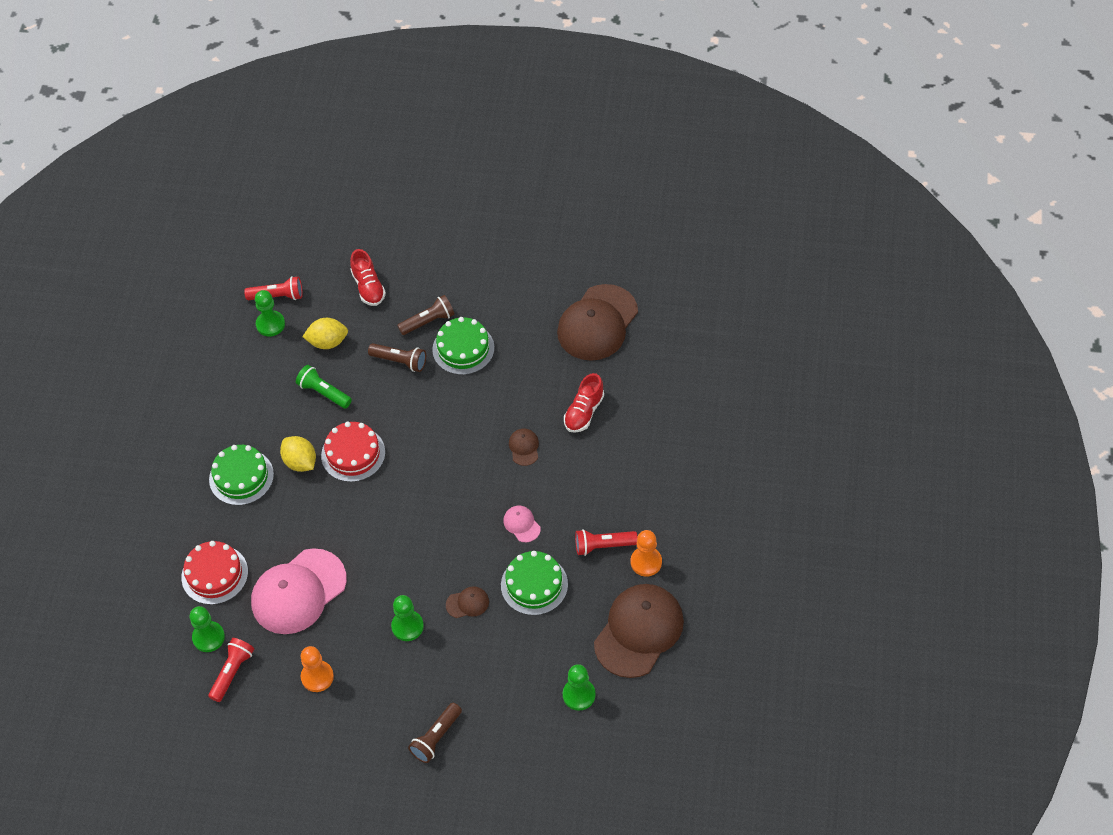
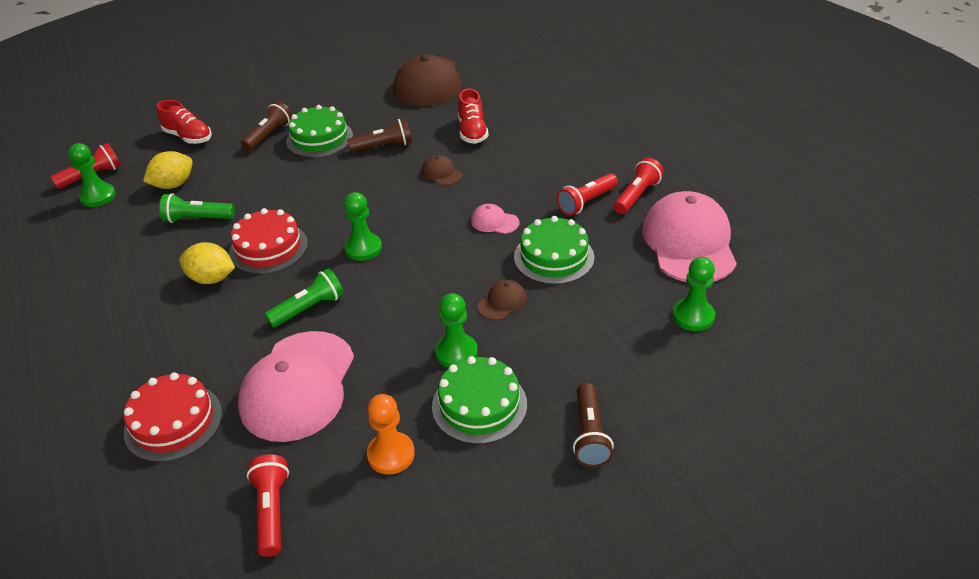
camera: 35 degrees left, 15 degrees down
(208, 637) = (210, 490): green pawn -> green pawn (363, 248)
(241, 477) = (146, 320): green cake -> green cake (479, 405)
(344, 530) = (309, 308): none -> green flashlight
(400, 361) = (263, 168): brown flashlight -> brown flashlight (384, 146)
(639, 631) = (689, 242): brown cap -> pink cap
(646, 562) = (637, 195): orange pawn -> red flashlight

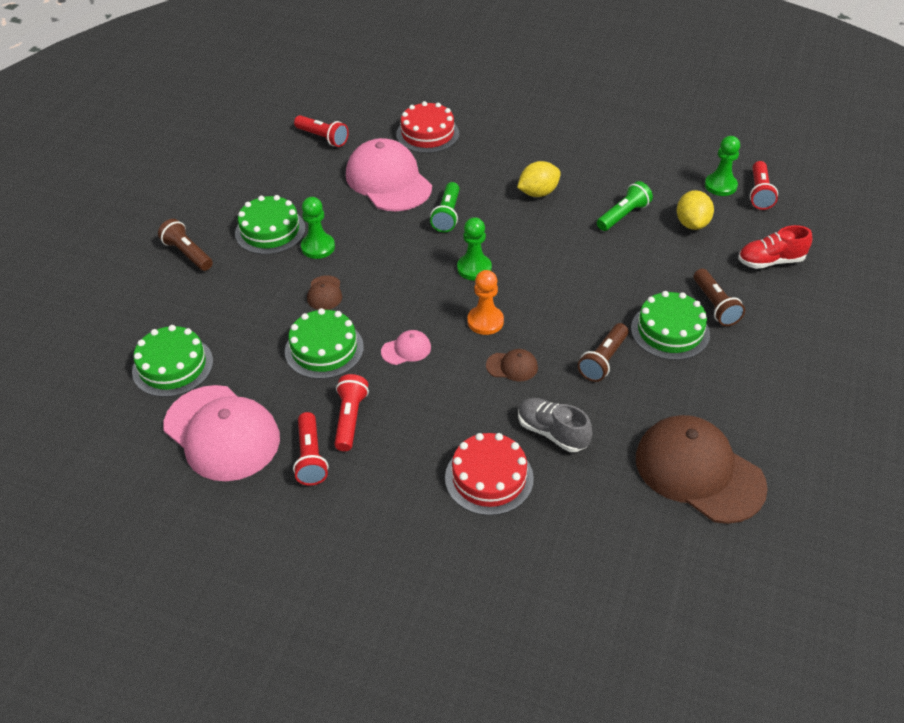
camera: 135 degrees right, 5 degrees up
(268, 248) = (539, 229): red cake -> red cake (489, 478)
(391, 454) = (293, 185): orange pawn -> orange pawn (485, 321)
(472, 132) = (552, 432): red shoe -> grey shoe
(693, 316) = (172, 366): green pawn -> green cake

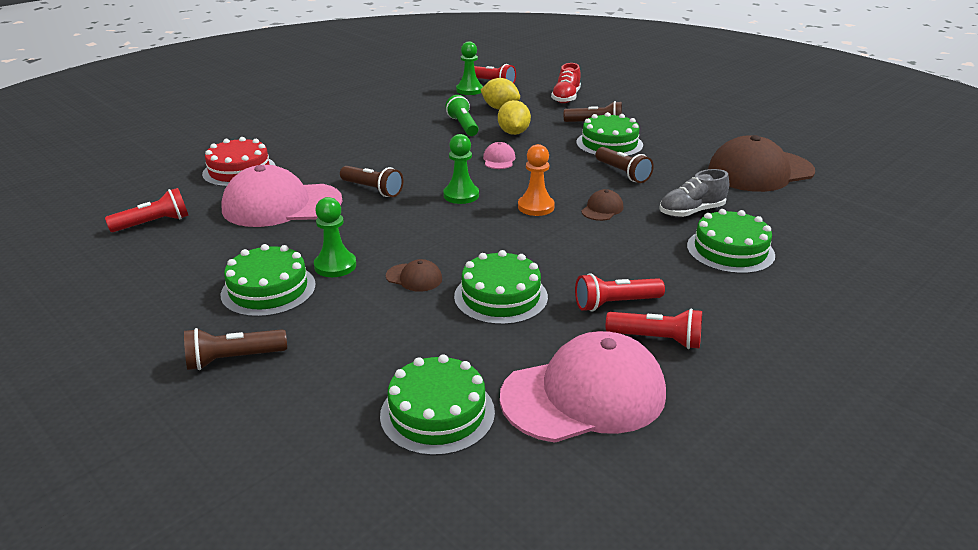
camera: 65 degrees left, 15 degrees down
(350, 419) = (615, 304): red flashlight -> red flashlight turned 45 degrees counterclockwise
(406, 349) = (540, 252): pink cap -> pink cap (499, 159)
(447, 215) = (373, 190): green flashlight -> brown flashlight
(489, 478) = (730, 250): red cake -> green cake
(538, 193) = (394, 147): yellow lemon -> yellow lemon (513, 133)

